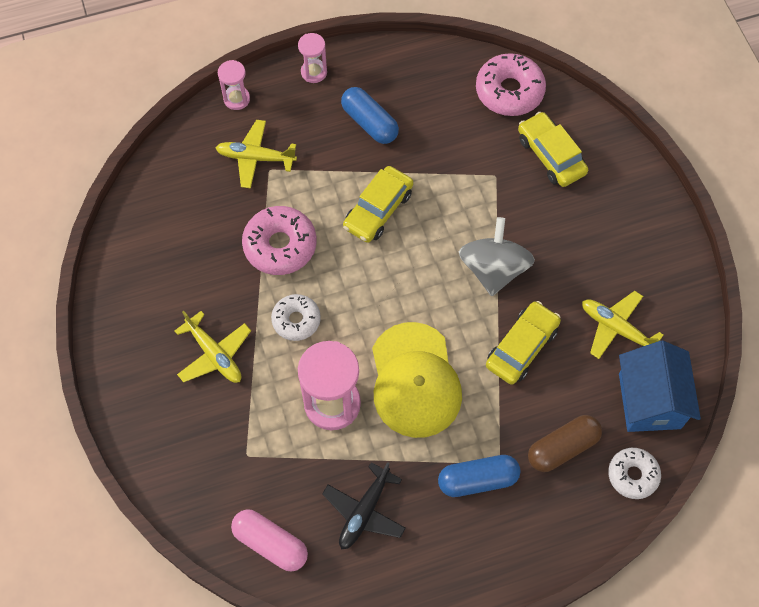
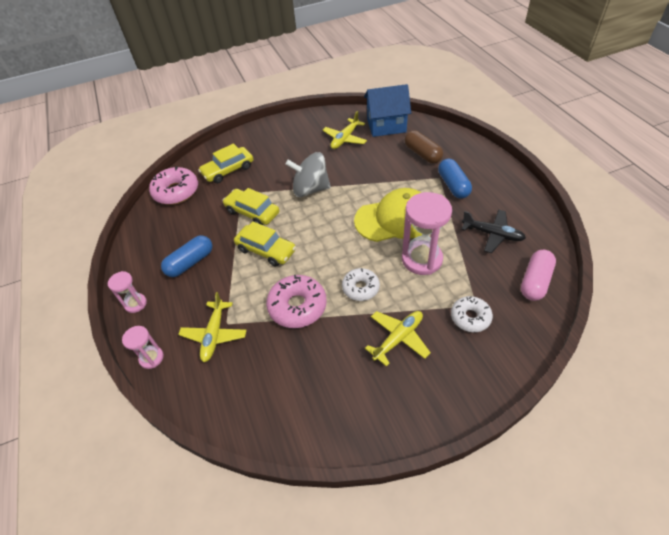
camera: 90 degrees left, 15 degrees down
(522, 347) = (362, 173): yellow car -> yellow car (252, 212)
(632, 475) = (430, 129): white donut -> white donut (470, 317)

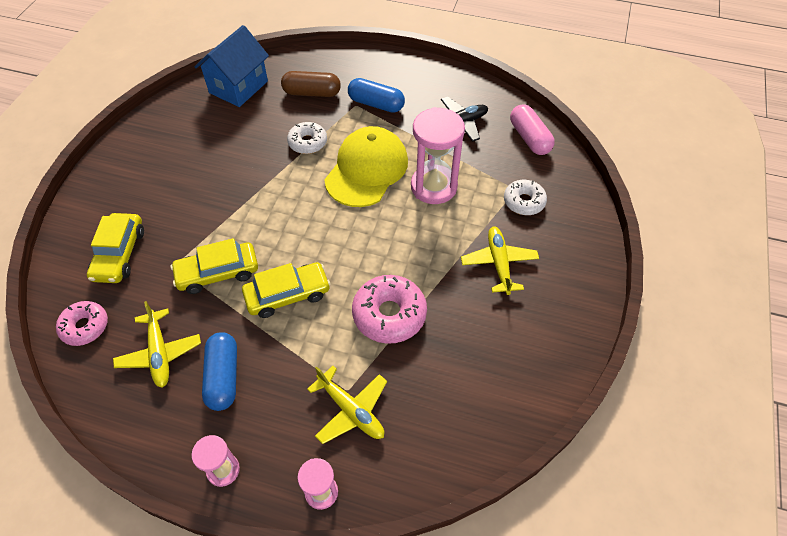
camera: 55 degrees left, 5 degrees up
(176, 191) = (85, 327): pink donut -> pink donut, size x0.64
(310, 189) = (248, 203): grey spinning top -> none
(345, 139) = (212, 128): yellow plane -> yellow plane (159, 353)
(360, 288) = (419, 251): white donut -> white donut (307, 142)

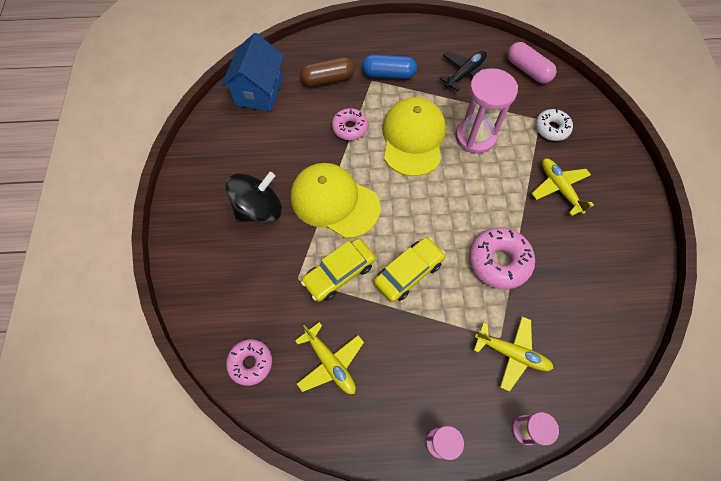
camera: 20 degrees left, 10 degrees up
(119, 254) = (242, 285): yellow car -> none
(176, 190) = (259, 209): none -> black spinning top
(223, 377) = (395, 363): blue capsule -> none
(252, 206) = (334, 201): none -> yellow cap
(307, 142) = (350, 128): white donut -> pink donut

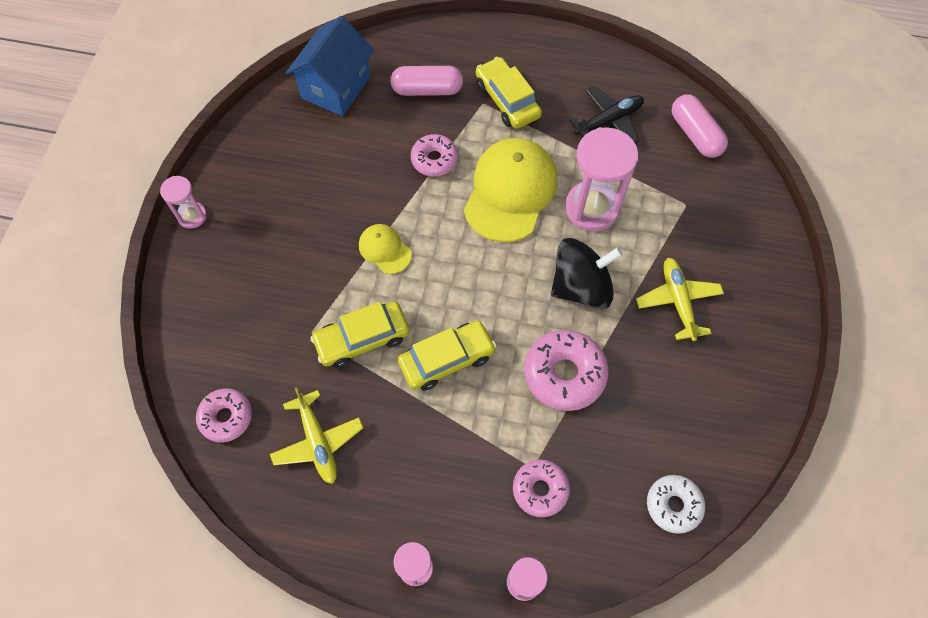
camera: 15 degrees right, 0 degrees up
(176, 211) = (192, 216): none -> pink hourglass
(259, 209) = (291, 236): black spinning top -> black spinning top (581, 287)
(328, 79) = (427, 90): brown capsule -> pink capsule
(334, 201) = (385, 249): yellow cap -> yellow cap, size x0.49
(388, 74) = (507, 100): blue capsule -> yellow car
(512, 353) = (540, 489): yellow plane -> pink donut
(551, 128) = (697, 220): white donut -> white donut (673, 505)

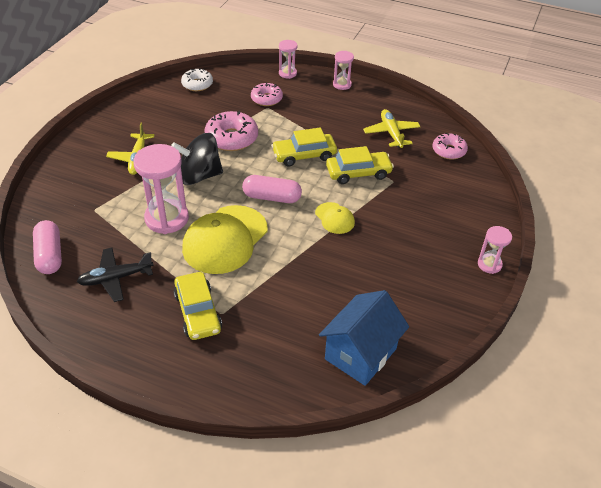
camera: 170 degrees left, 20 degrees down
(427, 90) = (270, 335): pink capsule -> pink capsule (272, 197)
(434, 160) = (280, 273): pink donut -> none

